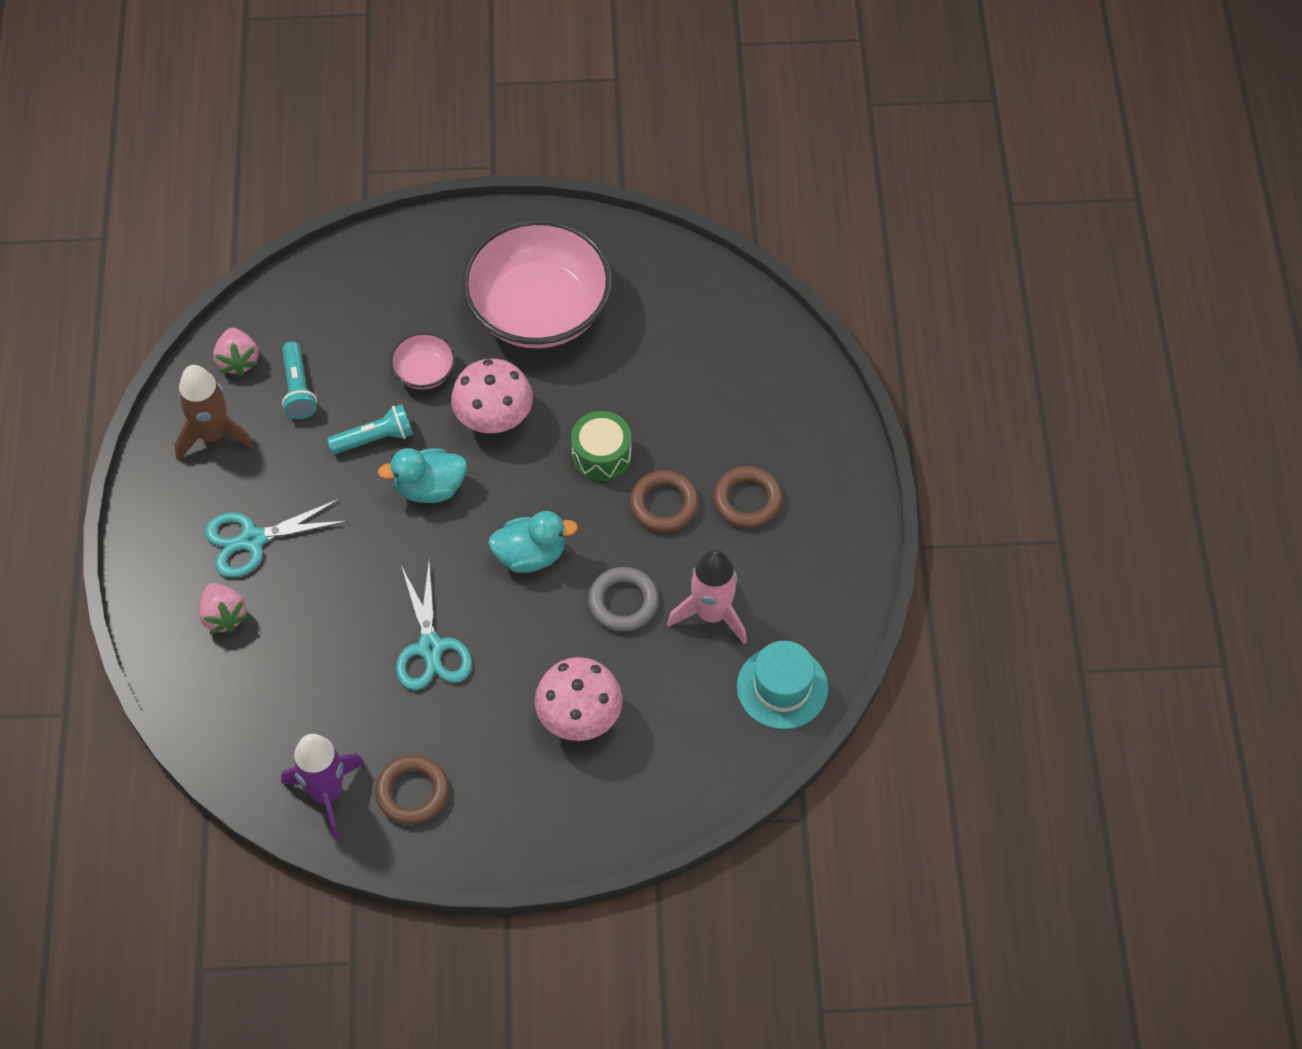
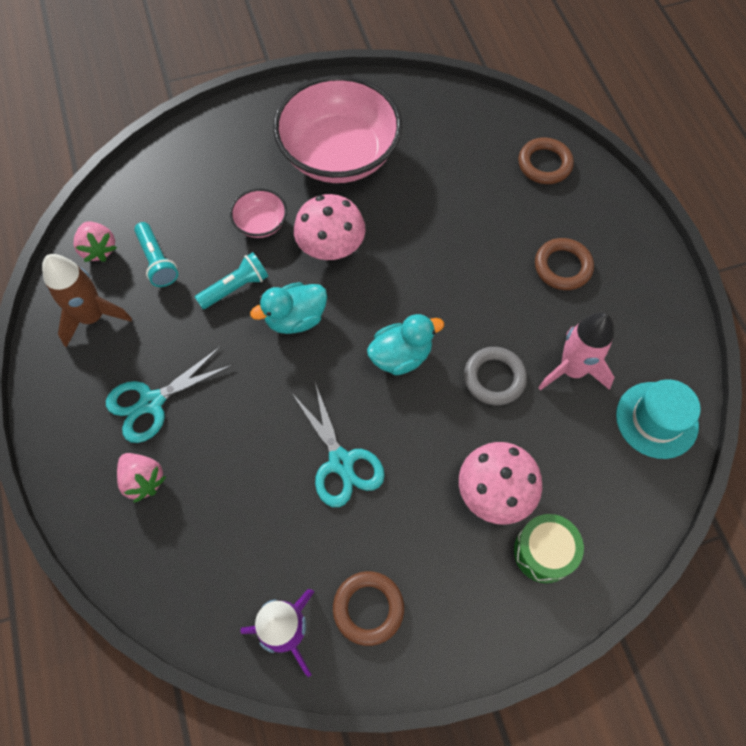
camera: 15 degrees left, 5 degrees up
(601, 455) = (430, 258): green drum -> green drum (544, 552)
(664, 504) = (496, 286): brown ring -> brown ring (544, 164)

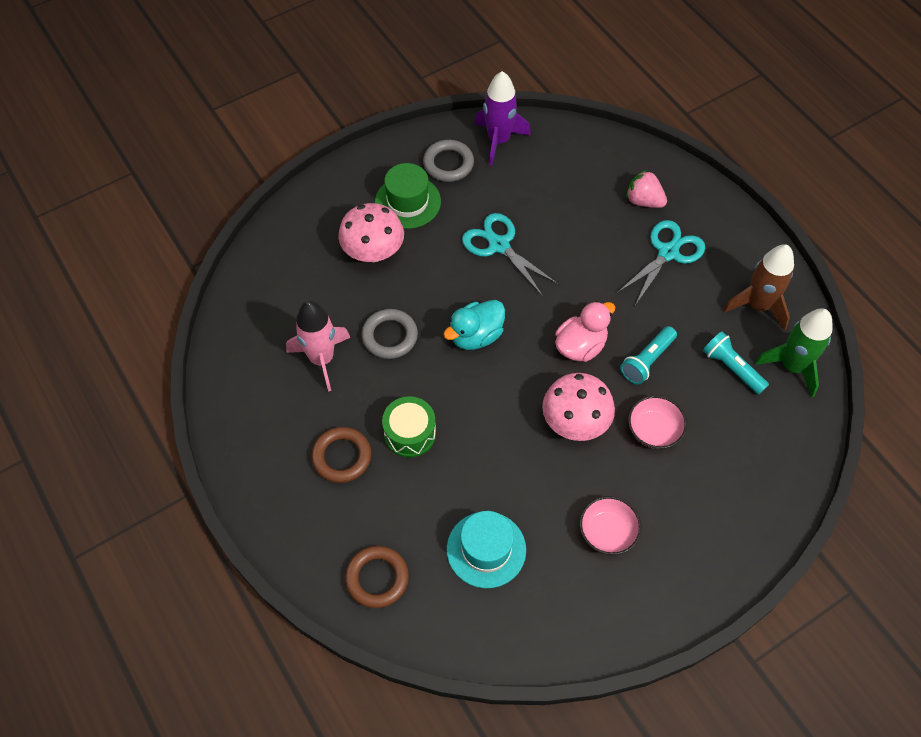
camera: 165 degrees right, 5 degrees down
(99, 249) = (792, 366): pink strawberry -> green rocket
(295, 319) = (580, 346): turquoise duck -> pink duck
(339, 154) = (607, 532): pink bowl -> pink bowl, size x0.44
(368, 608) = (448, 164): brown ring -> grey ring
(437, 557) = (407, 202): none -> green hat
(544, 552) = (329, 222): green drum -> green drum (410, 433)
(656, 420) = (245, 334): turquoise hat -> turquoise hat (486, 549)

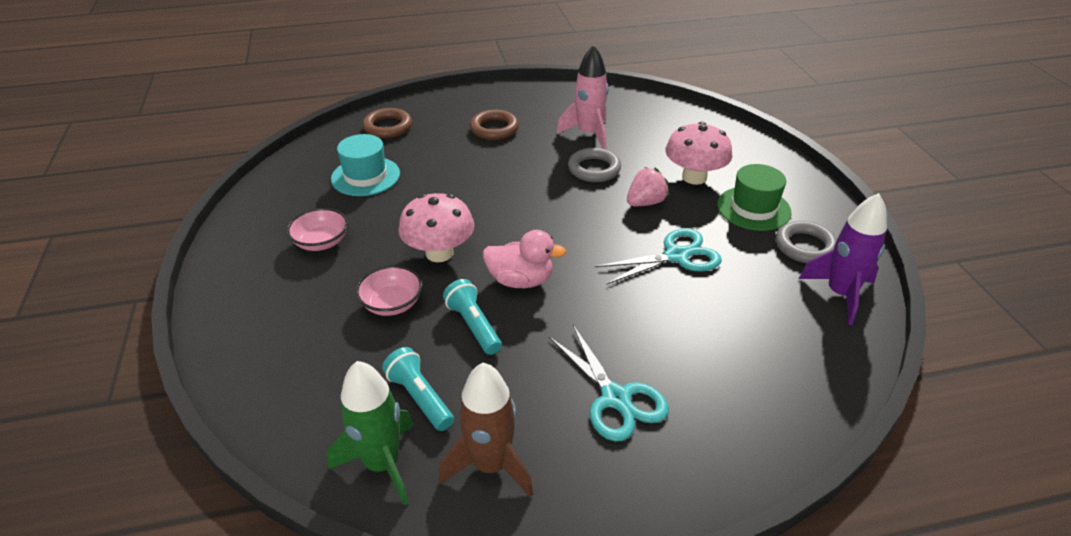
camera: 110 degrees right, 20 degrees down
(410, 433) = (492, 161): green drum -> none
(476, 336) = (569, 215): turquoise duck -> none
(580, 346) = (520, 280): pink duck -> pink duck turned 60 degrees counterclockwise
(644, 201) = (711, 403): pink strawberry -> pink strawberry (645, 203)
(731, 368) = (419, 398): turquoise flashlight -> turquoise flashlight turned 105 degrees counterclockwise

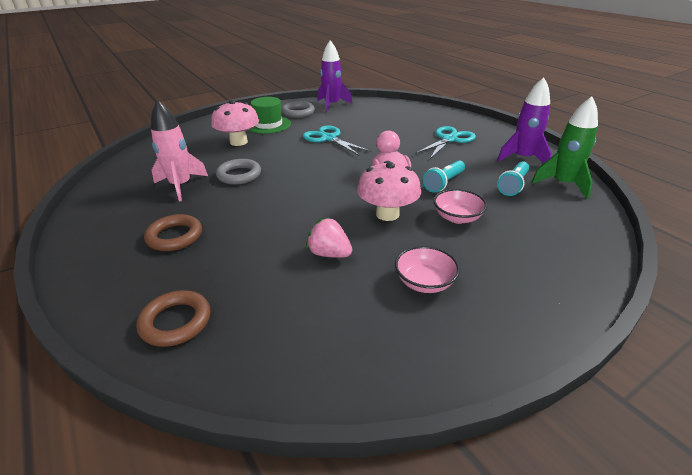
camera: 110 degrees left, 5 degrees down
(365, 176) = (299, 297): turquoise hat -> none
(490, 465) = (523, 158): brown rocket -> purple rocket
(645, 203) = (277, 152): pink strawberry -> pink strawberry (329, 254)

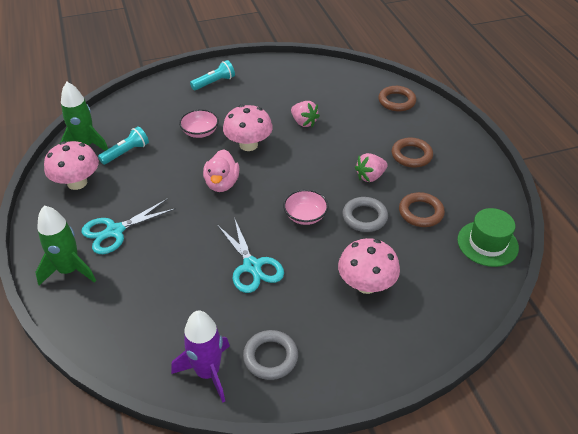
camera: 165 degrees left, 10 degrees up
(181, 186) = (421, 212): pink rocket -> brown ring
(232, 206) = (370, 176): none -> pink strawberry
(268, 125) = (323, 325): green hat -> green hat (487, 243)
(424, 282) = (256, 96): pink bowl -> pink bowl (305, 216)
(444, 183) = (180, 166): turquoise flashlight -> turquoise flashlight (214, 82)
(455, 121) = (69, 270): none -> green rocket
(523, 158) = (77, 183): purple rocket -> pink mushroom

